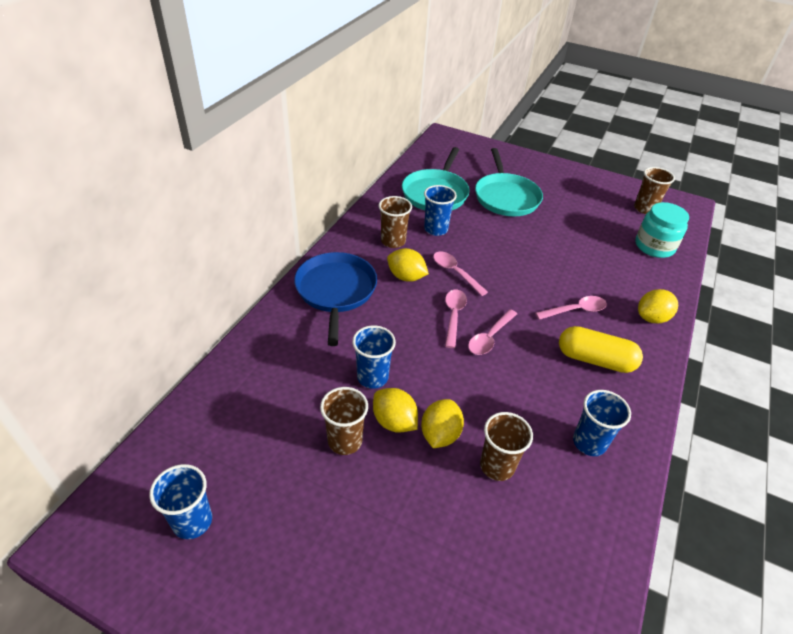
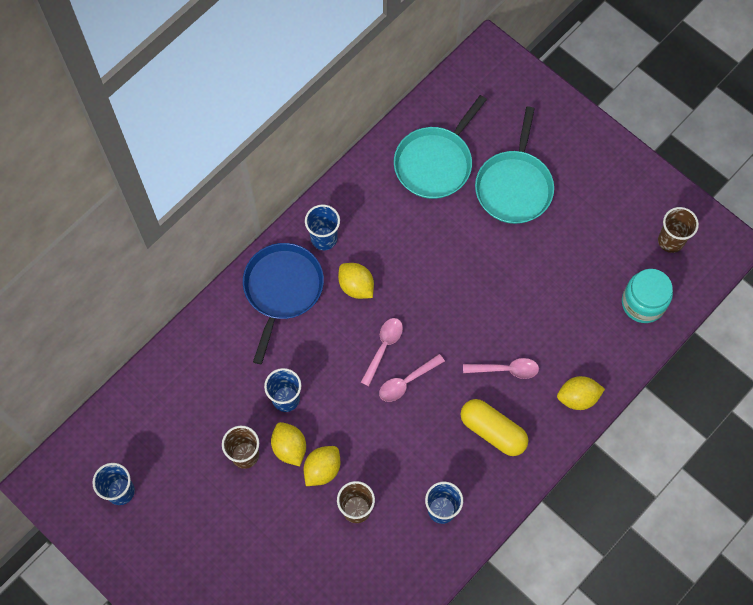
camera: 20 degrees right, 25 degrees up
(393, 241) = (360, 232): brown cup -> none
(436, 229) = (412, 223): blue cup -> blue cup (324, 238)
(455, 272) = (408, 291): pink spoon -> none

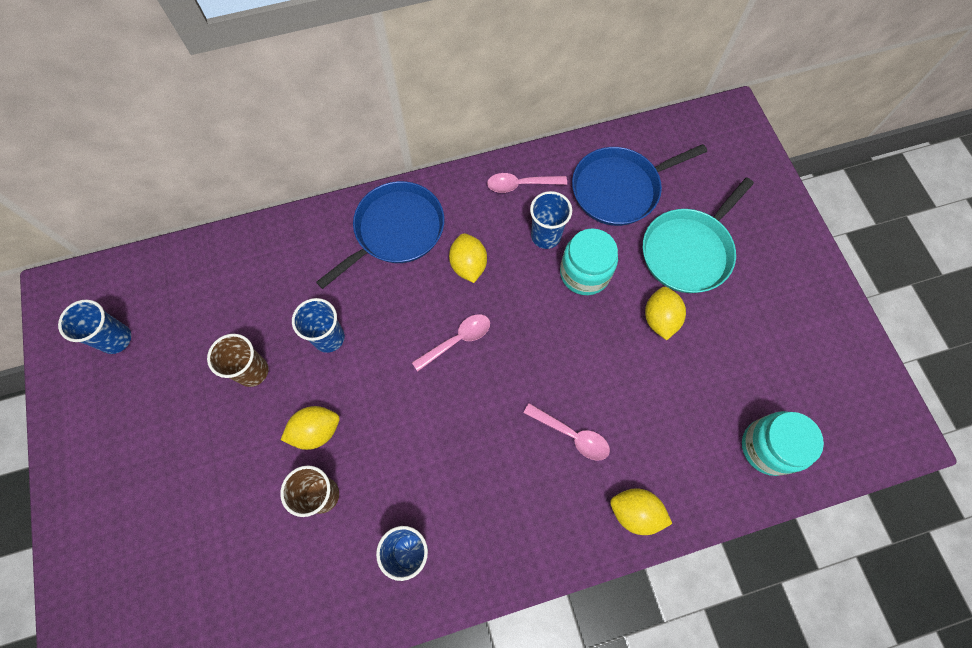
camera: 30 degrees right, 0 degrees up
(289, 447) = (299, 389): yellow lemon -> yellow lemon (659, 319)
(324, 238) = (466, 204): blue cup -> blue cup (545, 236)
(406, 382) = (459, 388): pink spoon -> pink spoon (520, 185)
(435, 163) = (619, 189): turquoise pan -> blue pan
(447, 245) = (584, 273): none -> turquoise jar
(493, 431) = (518, 495): yellow capsule -> none
(670, 241) = (835, 395): brown cup -> none

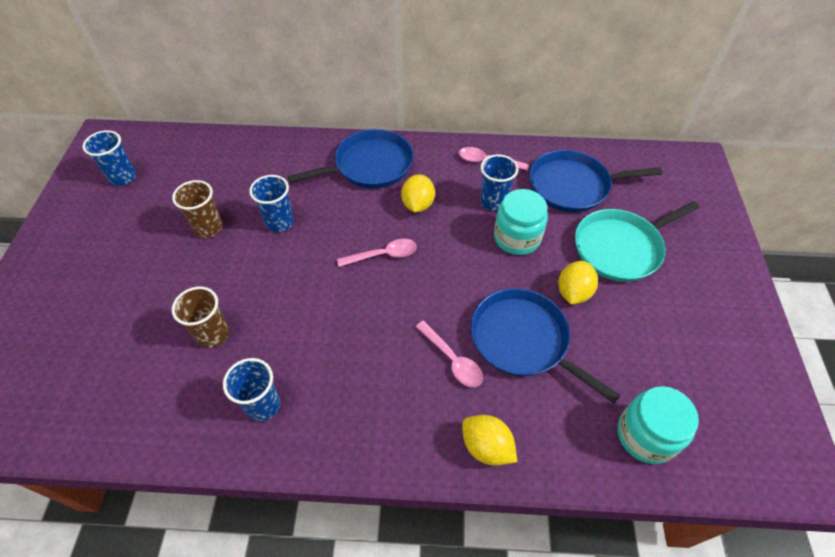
camera: 20 degrees right, 15 degrees down
(316, 431) = (234, 285): yellow lemon -> none
(630, 389) = (523, 340): none -> blue pan

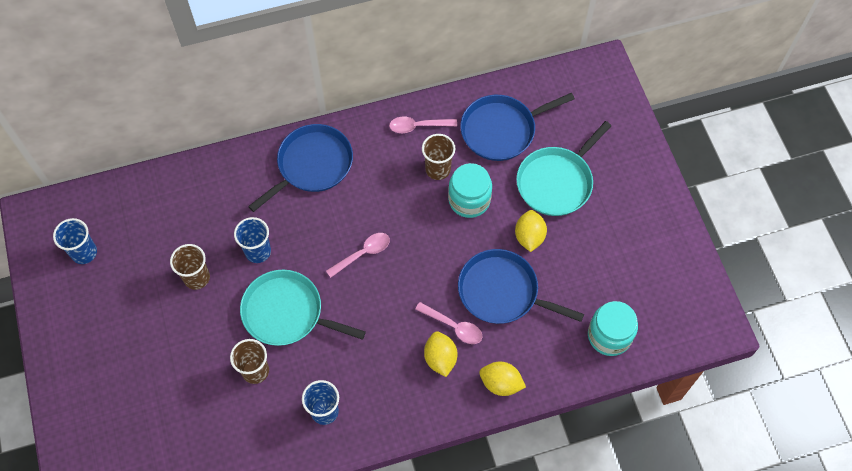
camera: 20 degrees left, 10 degrees up
(277, 287) = (287, 313): none -> turquoise pan
(418, 204) = (372, 193): yellow lemon -> yellow lemon (440, 358)
(493, 202) = (438, 169): blue cup -> brown cup

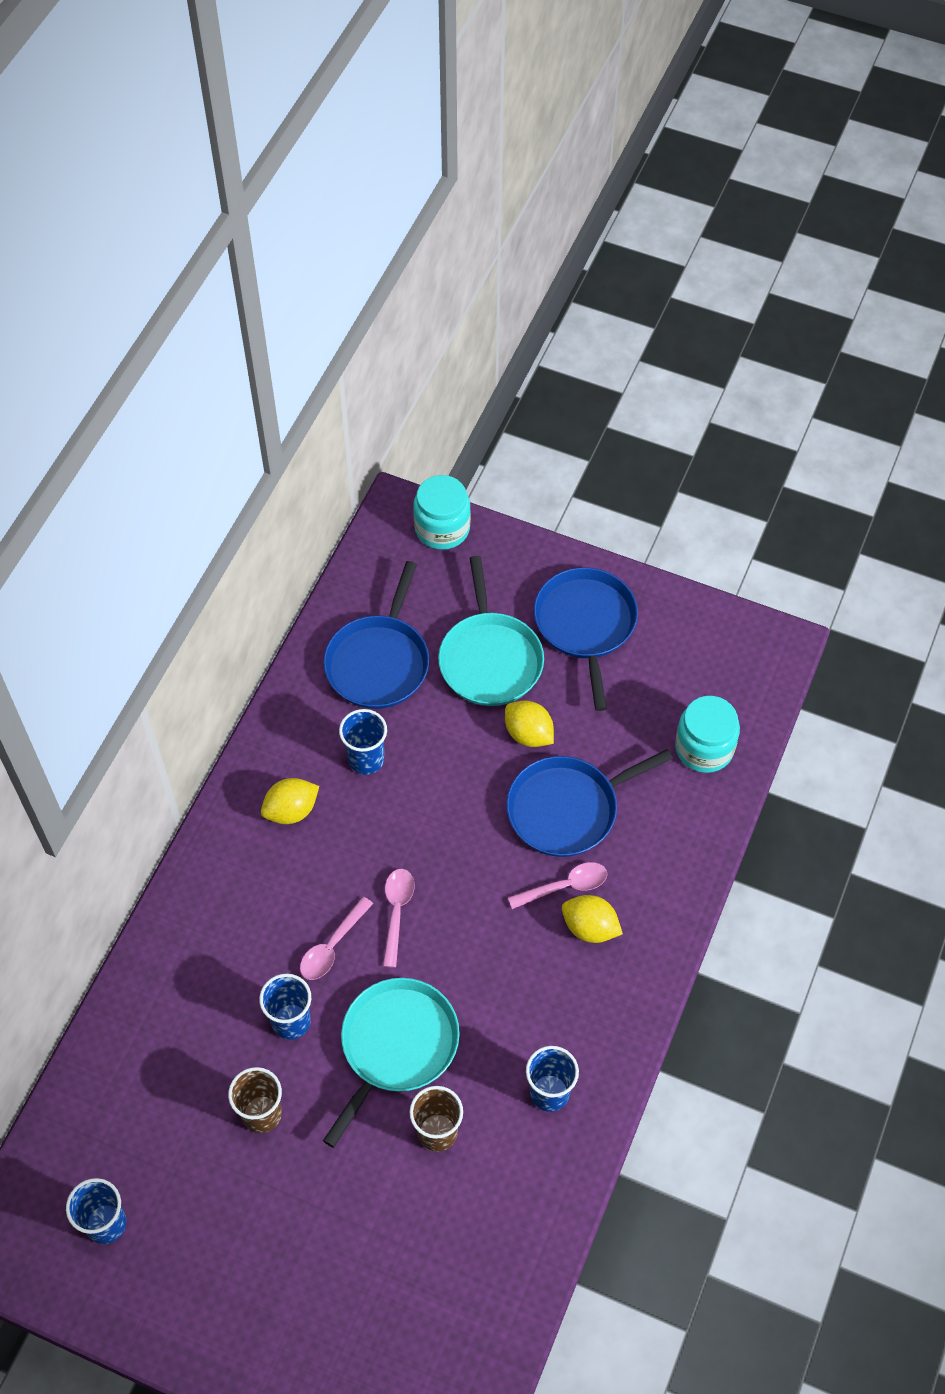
camera: 50 degrees left, 5 degrees down
(287, 313) = (396, 1046): turquoise pan -> turquoise pan turned 150 degrees clockwise
(312, 165) = (236, 883): blue pan -> blue pan (585, 625)
(418, 126) = (294, 738): pink spoon -> pink spoon (332, 946)
(438, 169) = (366, 759): brown cup -> blue cup
(469, 200) = (432, 757): turquoise jar -> turquoise jar (442, 528)
(501, 383) = (668, 890): yellow lemon -> yellow lemon (291, 810)

